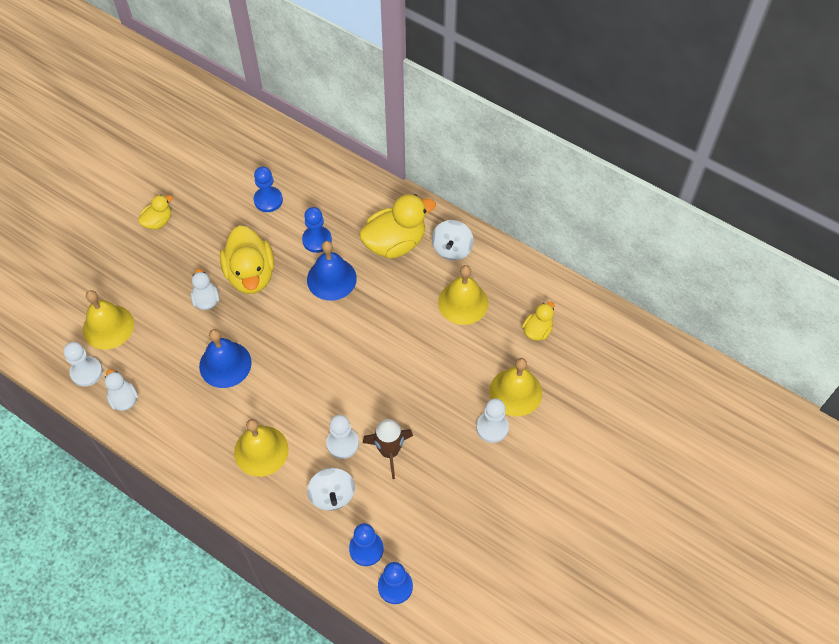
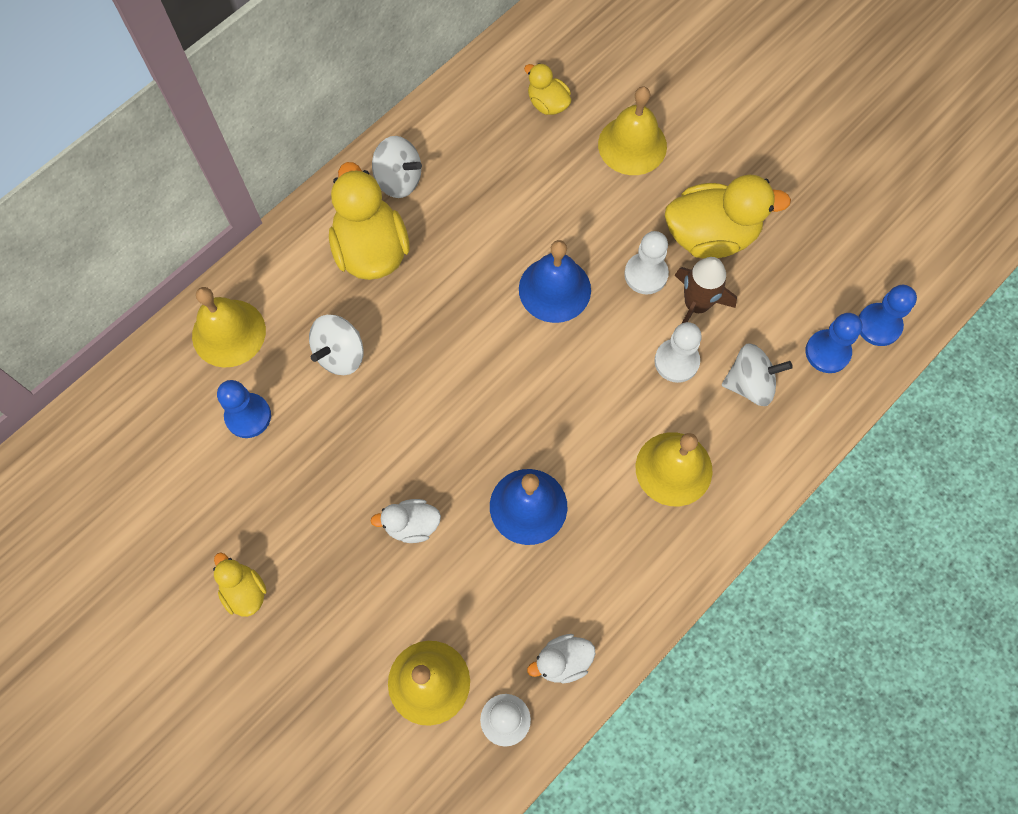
camera: 80 degrees left, 10 degrees up
(251, 275) = (380, 455): yellow duck -> yellow duck (711, 235)
(317, 240) = (340, 354): blue pawn -> white spinning top
(331, 279) = (413, 342): blue bell -> blue bell (554, 289)
(463, 302) = (488, 181): yellow bell -> yellow bell (228, 333)
(492, 427) = (678, 180): white pawn -> white pawn (646, 274)

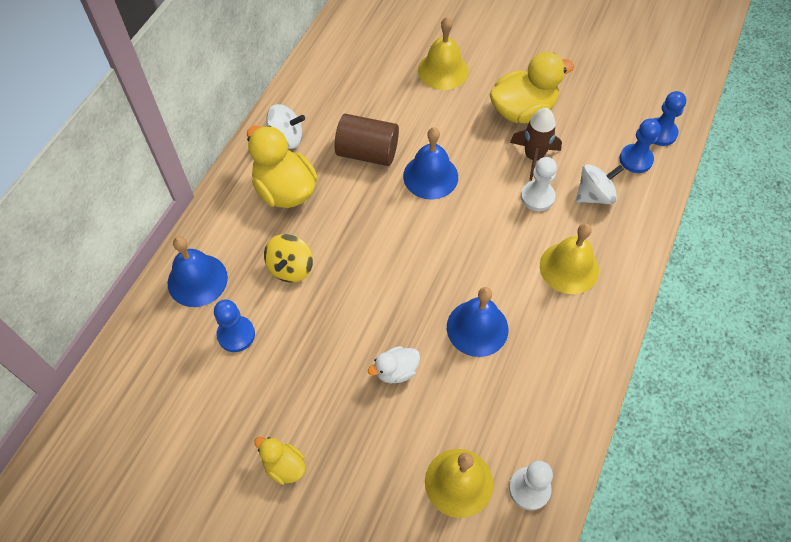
camera: 20 degrees left, 10 degrees down
(228, 333) = (197, 280): yellow bell -> blue bell
(340, 354) = (291, 268): white spinning top -> yellow spinning top
(490, 231) = (367, 153): none -> brown cylinder
(547, 104) = (373, 61): yellow duck -> none
(562, 661) = (552, 429): white duck -> none
(646, 274) = (490, 148): white pawn -> none

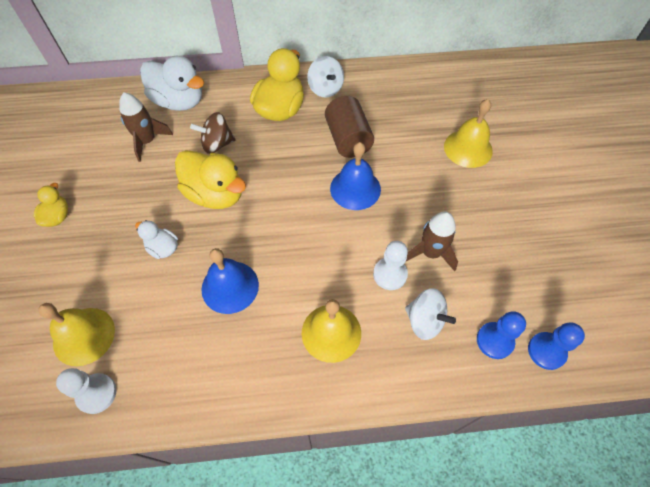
camera: 60 degrees right, 0 degrees up
(197, 280) = (179, 101): blue bell -> white duck
(236, 335) = (147, 141): blue pawn -> brown rocket
(291, 268) = (217, 144): yellow spinning top -> brown spinning top
(522, 110) = (474, 222): yellow duck -> yellow duck (215, 194)

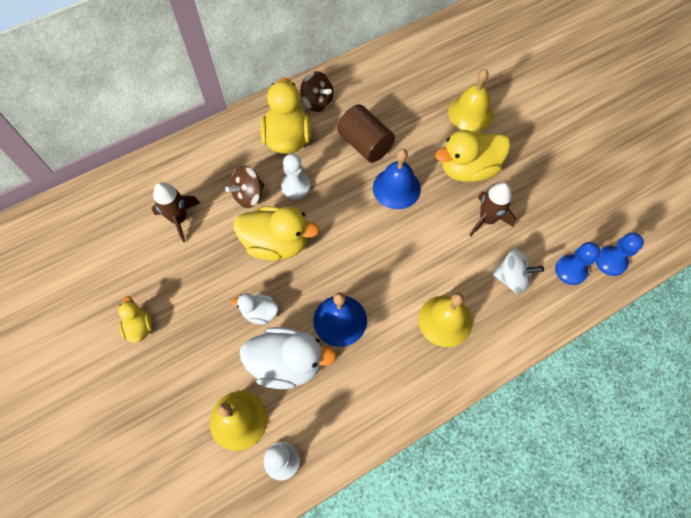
camera: 25 degrees left, 5 degrees up
(179, 101) = (185, 167): white duck -> white duck (287, 363)
(325, 89) = (317, 102): white spinning top -> brown spinning top
(390, 274) = (465, 251): white pawn -> white pawn (295, 186)
(437, 198) = (468, 169): none -> yellow duck

